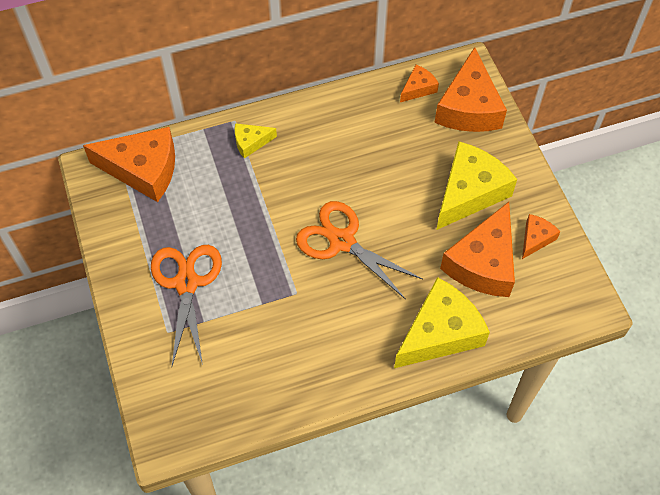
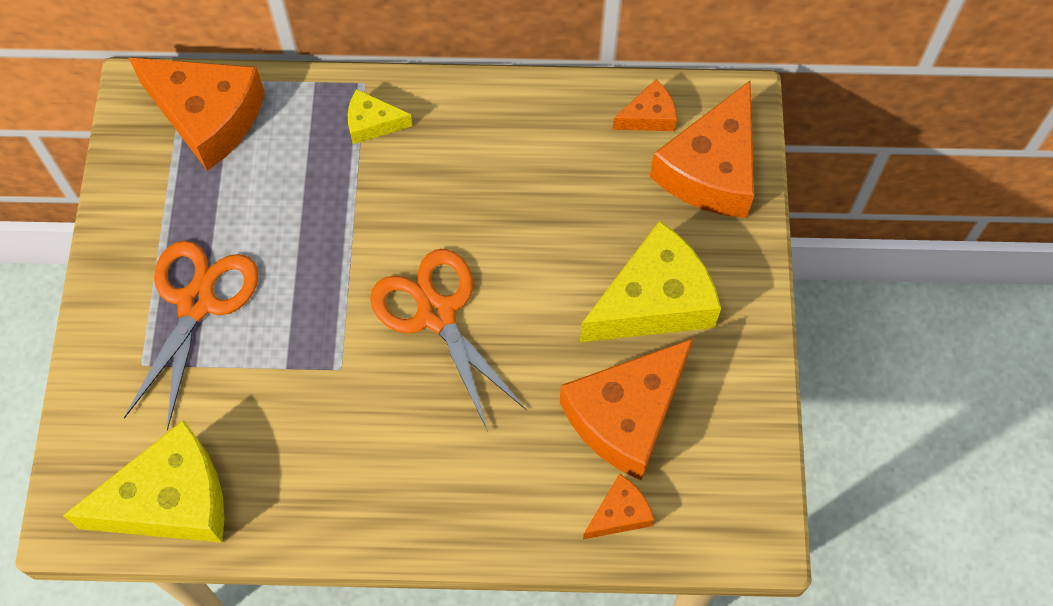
camera: 20 degrees right, 5 degrees up
(440, 333) = (516, 499): yellow cheese -> yellow cheese (170, 500)
(535, 239) = (720, 405): orange cheese -> orange cheese (619, 513)

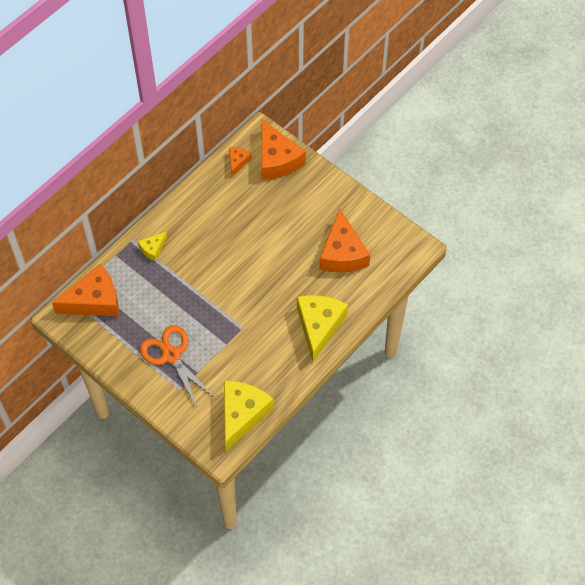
camera: 50 degrees left, 5 degrees down
(436, 314) = (250, 282): orange scissors -> none
(619, 513) = (374, 280): orange cheese -> none
(654, 301) = (309, 214): yellow cheese -> yellow cheese (319, 326)

